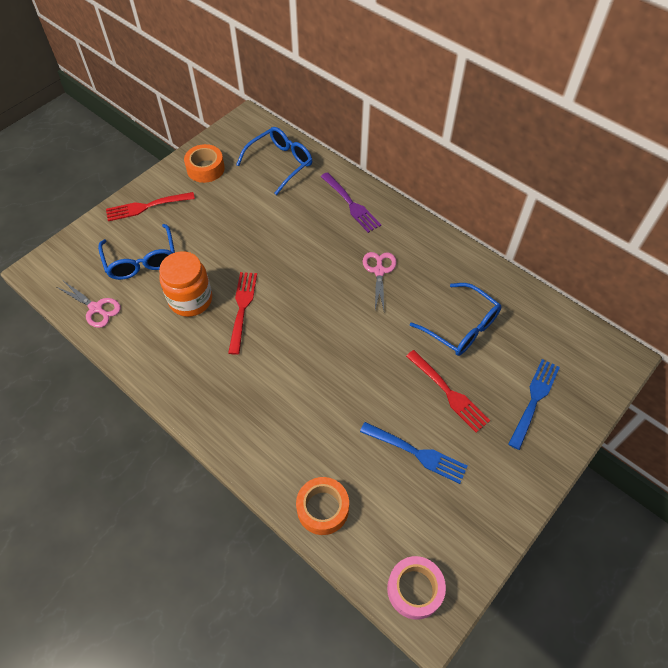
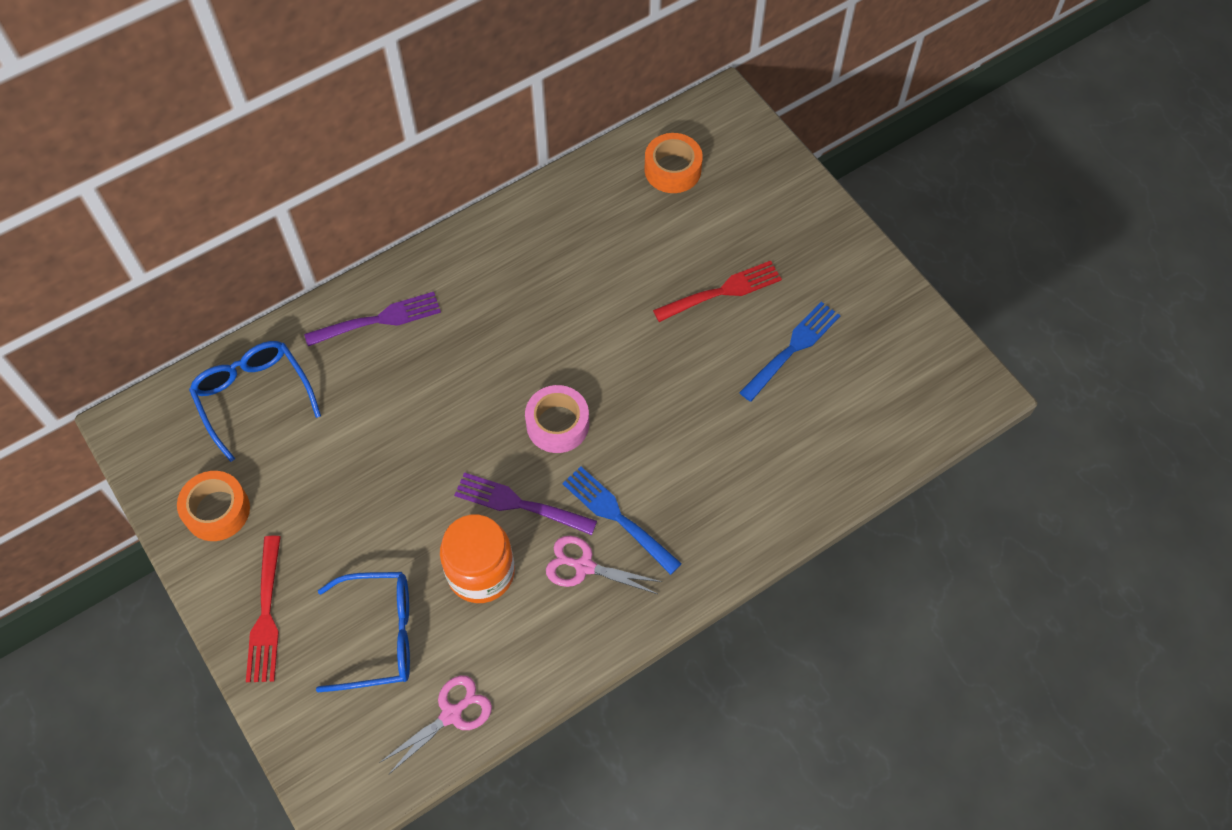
camera: 75 degrees left, 5 degrees up
(242, 308) = (519, 504): red fork -> purple fork
(322, 508) = (839, 467): orange tape -> orange tape (672, 169)
(379, 271) = (513, 316): pink scissors -> pink scissors (583, 566)
(414, 589) = (948, 396): pink tape -> pink tape (557, 424)
(461, 327) = (633, 249): blue glasses -> none
(534, 400) = (755, 208): blue fork -> blue fork (617, 517)

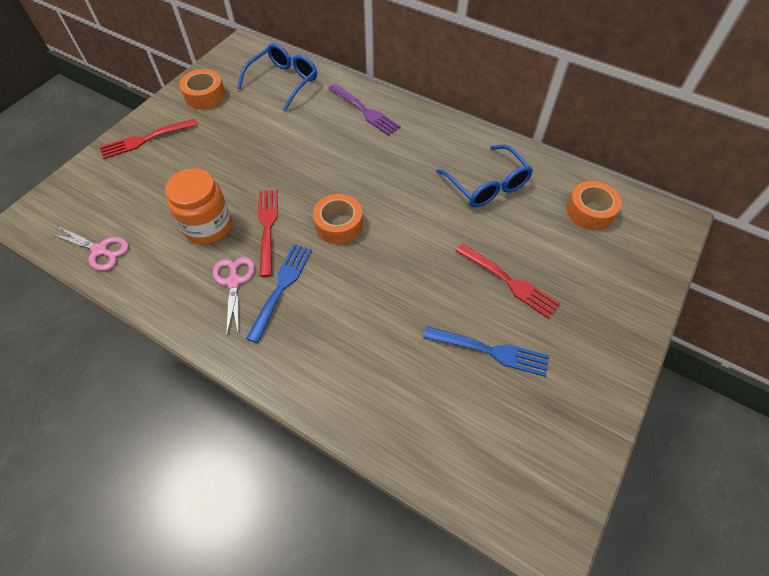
camera: 65 degrees right, 5 degrees down
(378, 636) = (146, 193): blue glasses -> blue glasses (487, 185)
(519, 504) = (267, 227): purple fork -> red fork
(557, 424) = (339, 224): pink tape -> orange tape

